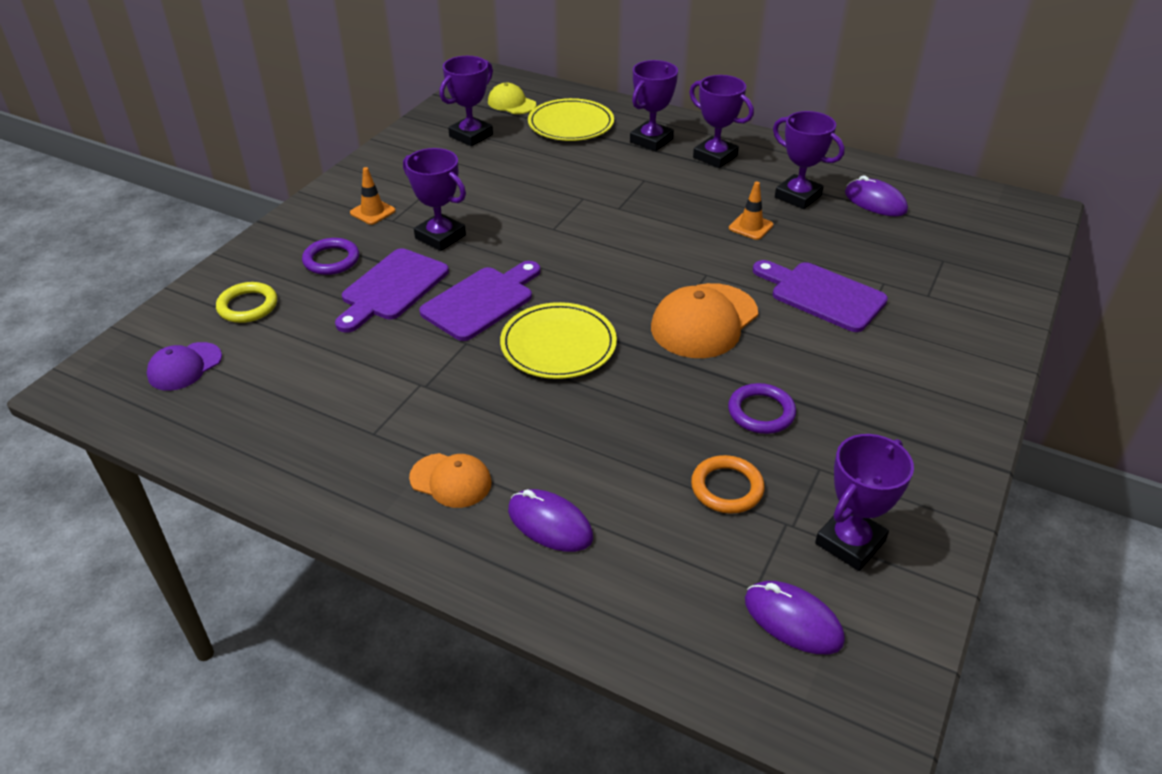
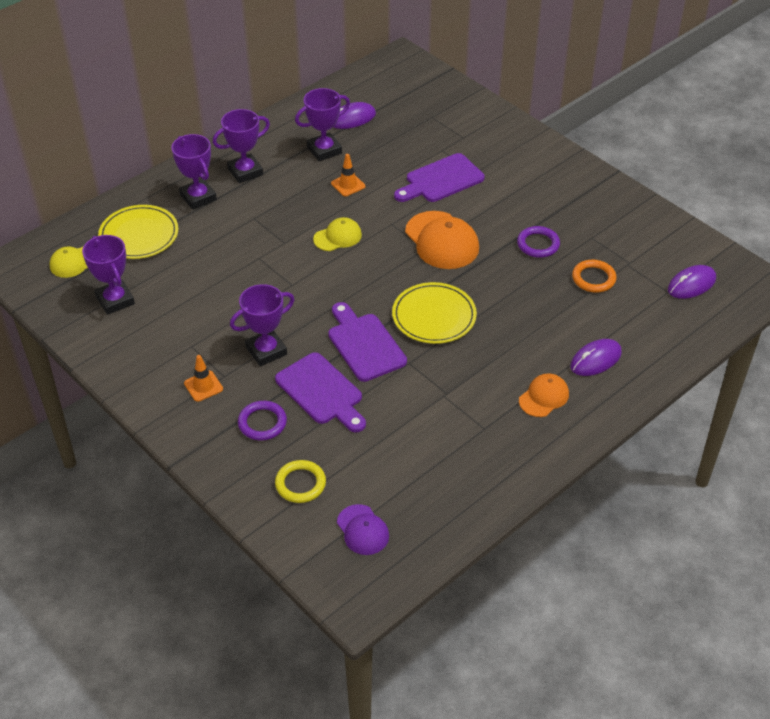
camera: 70 degrees left, 5 degrees up
(653, 240) = (338, 237): none -> yellow cap
(850, 542) = (648, 246): purple trophy -> none

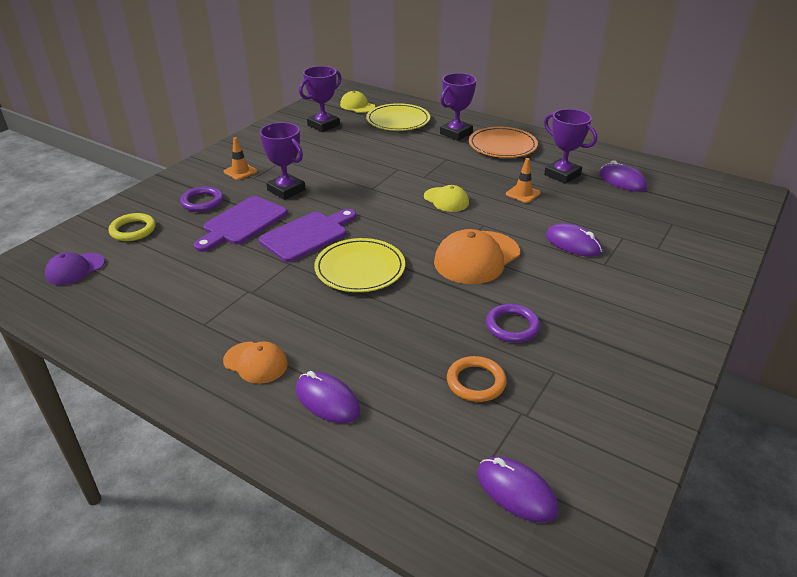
camera: 75 degrees right, 10 degrees down
(245, 172) = (502, 146): purple trophy -> orange plate
(441, 180) = (573, 244): purple cutting board -> purple mouse

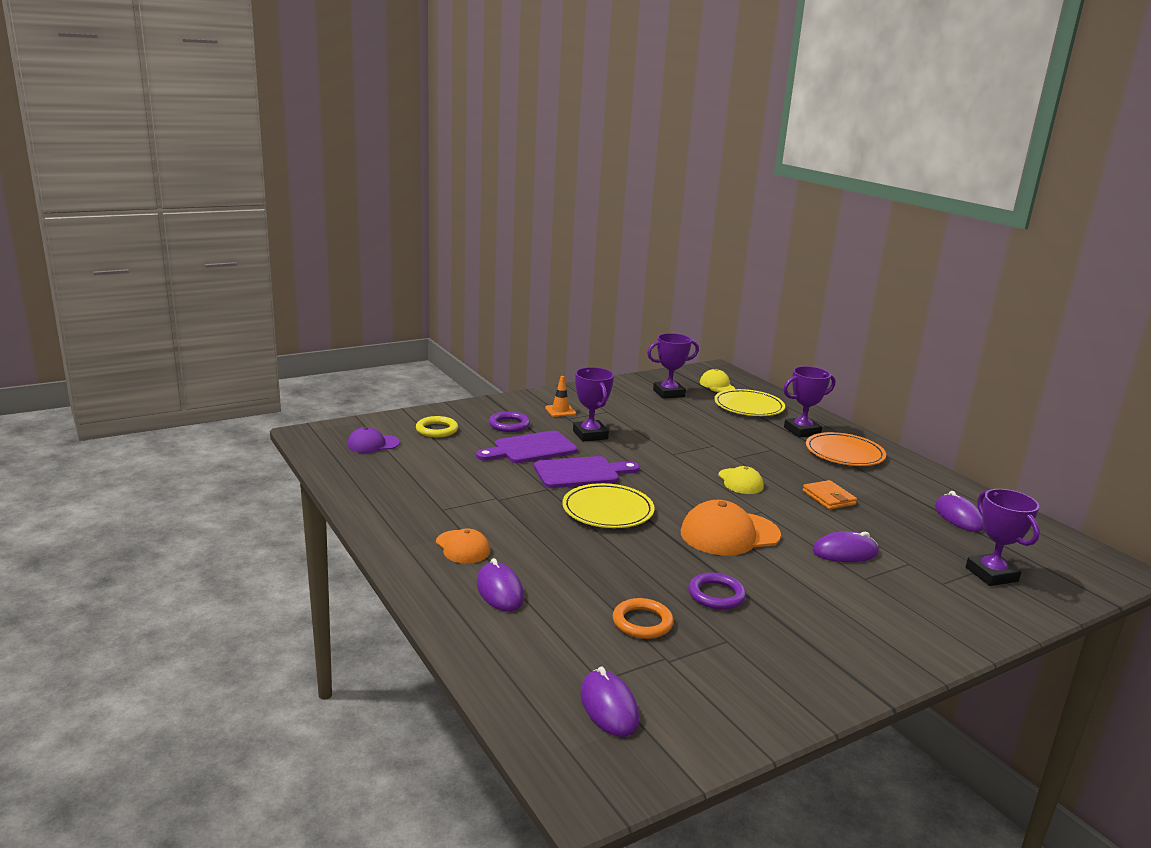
camera: 25 degrees right, 15 degrees down
(523, 193) = (828, 498): orange traffic cone -> orange wallet
(562, 175) = (890, 494): purple trophy -> purple trophy (991, 574)
(573, 244) = (845, 552): purple mouse -> purple mouse turned 75 degrees counterclockwise

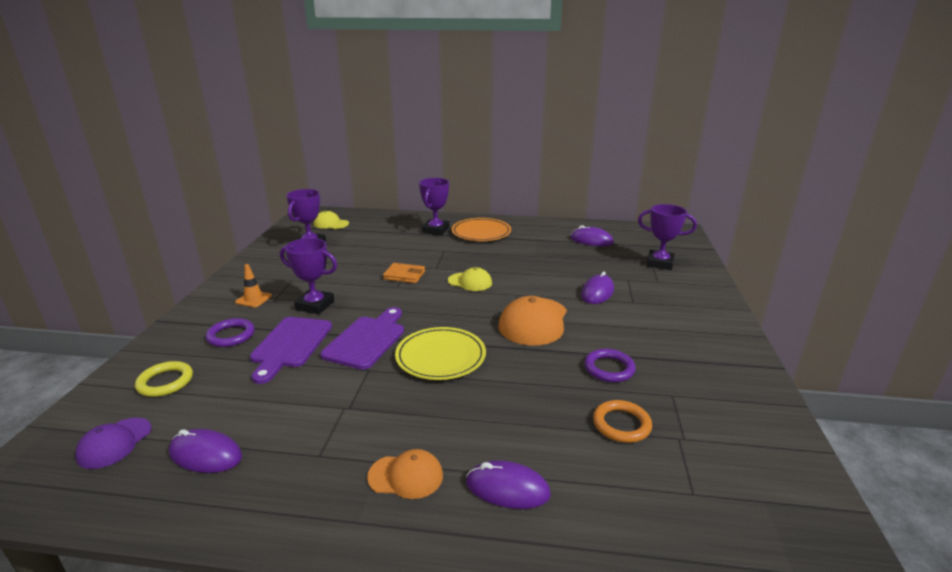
camera: 50 degrees left, 5 degrees up
(609, 707) = (736, 509): purple mouse -> purple mouse (205, 455)
(748, 406) = (377, 229): yellow plate -> none
(828, 498) = (527, 264): orange wallet -> orange wallet (404, 275)

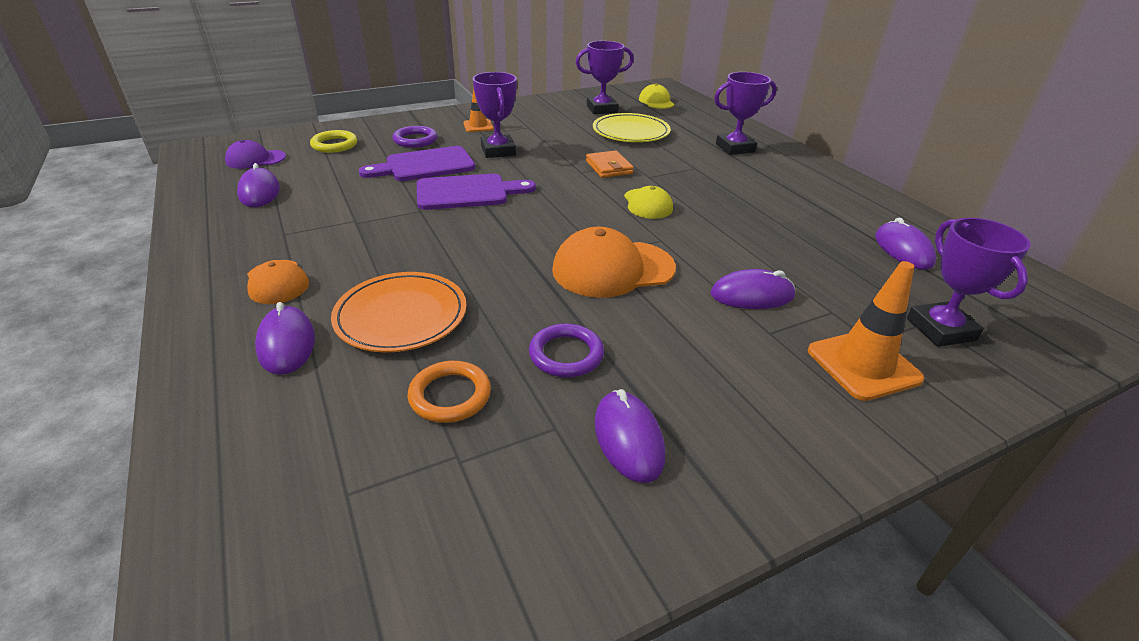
camera: 55 degrees right, 10 degrees up
(440, 356) = (477, 237): yellow plate -> yellow plate (631, 132)
(481, 232) = (777, 172): orange plate -> orange plate (401, 316)
(673, 291) = (863, 365): none -> orange traffic cone
(693, 375) = (628, 439): none -> purple mouse

